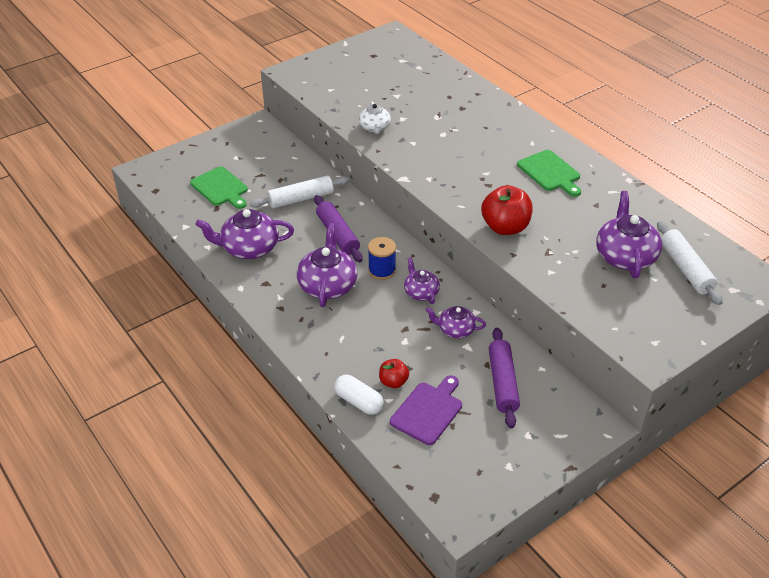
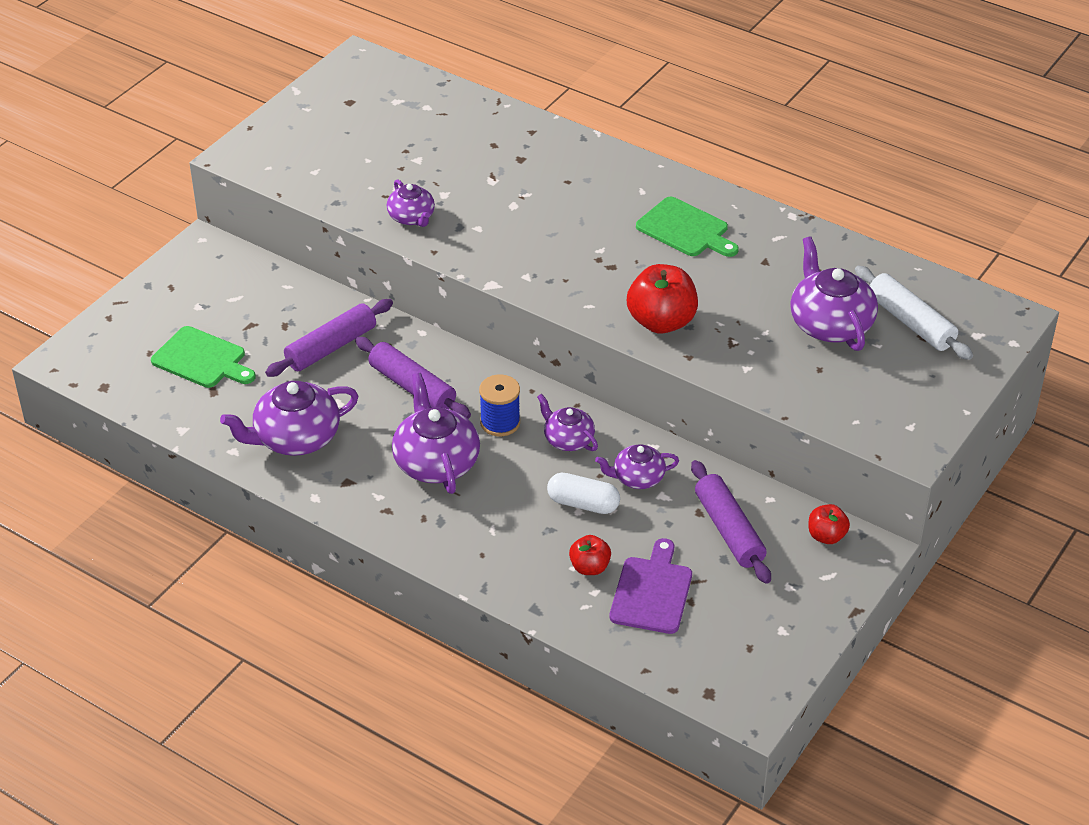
camera: 20 degrees left, 0 degrees up
(301, 199) = (331, 347): white rolling pin -> purple rolling pin
(359, 402) = (557, 605): white capsule -> white capsule (583, 504)
(375, 128) = (411, 217): white teapot -> purple teapot
(571, 406) = (826, 536): none -> red apple

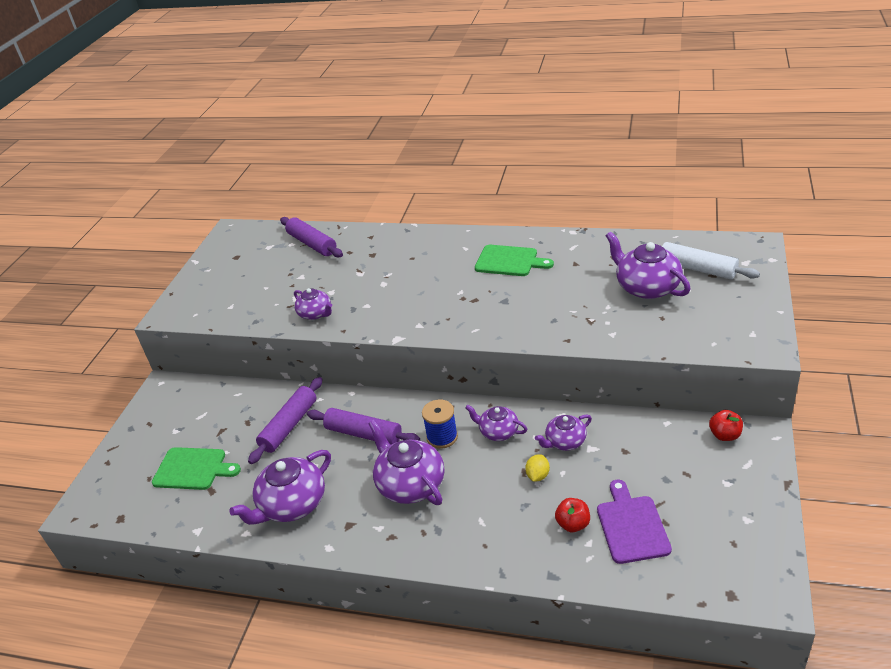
camera: 15 degrees left, 5 degrees down
(583, 504) = (537, 475): white capsule -> yellow lemon
(661, 322) = (532, 323): red apple -> none
(729, 530) = (655, 456): purple rolling pin -> purple rolling pin (312, 244)

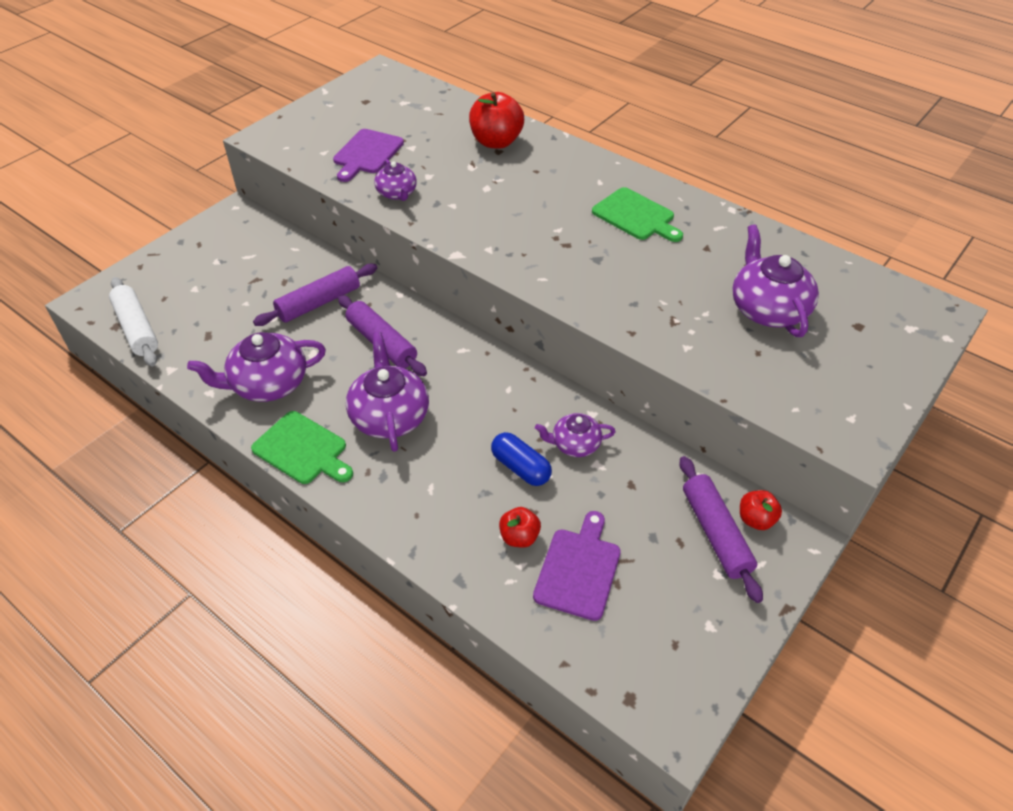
camera: 20 degrees right, 10 degrees up
(193, 469) = (206, 306): green cutting board -> green cutting board (303, 449)
(268, 294) = (367, 154): none -> purple cutting board
(312, 244) = (447, 116): purple rolling pin -> purple rolling pin (715, 533)
(365, 249) = (496, 142): none -> red apple
(442, 437) = (454, 381): blue spool -> none
(498, 432) = (514, 401): purple teapot -> none
(537, 475) = (520, 467): yellow lemon -> blue capsule
(697, 269) = (845, 312): white rolling pin -> white rolling pin (137, 328)

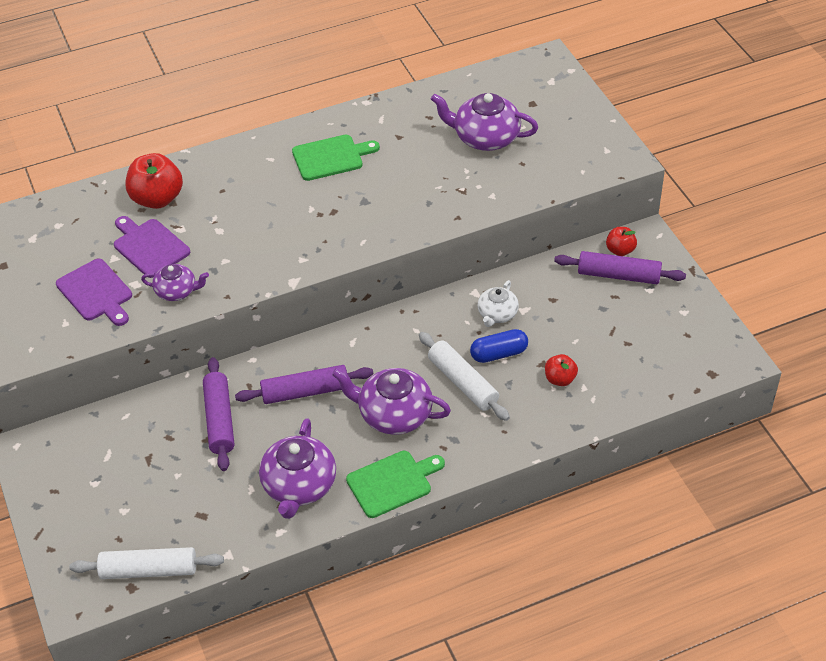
camera: 60 degrees left, 0 degrees up
(462, 453) = (463, 382): none -> white rolling pin
(575, 444) = (497, 314): purple teapot -> white teapot
(578, 569) = (605, 358): purple cutting board -> purple cutting board (149, 247)

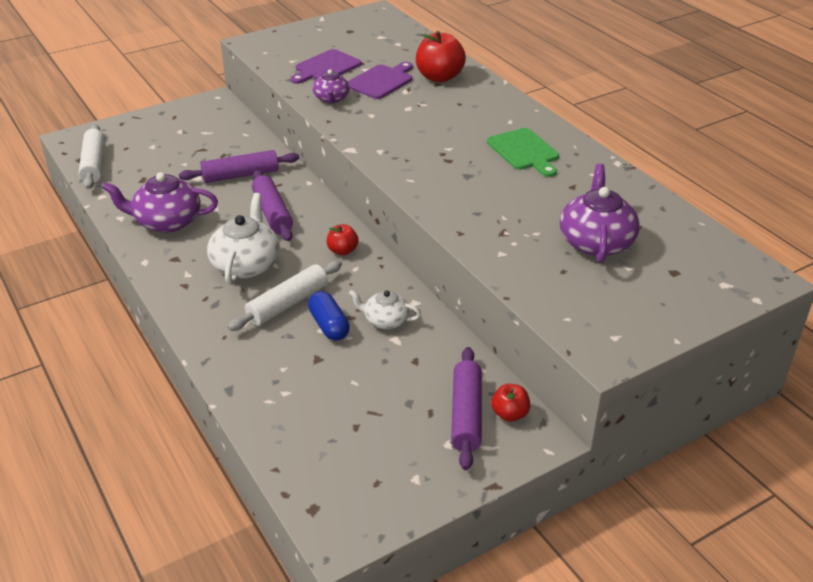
camera: 80 degrees right, 10 degrees down
(392, 482) = (165, 271): green cutting board -> none
(394, 414) = (246, 264): purple teapot -> white teapot
(560, 379) = (296, 373): red apple -> red apple (342, 251)

